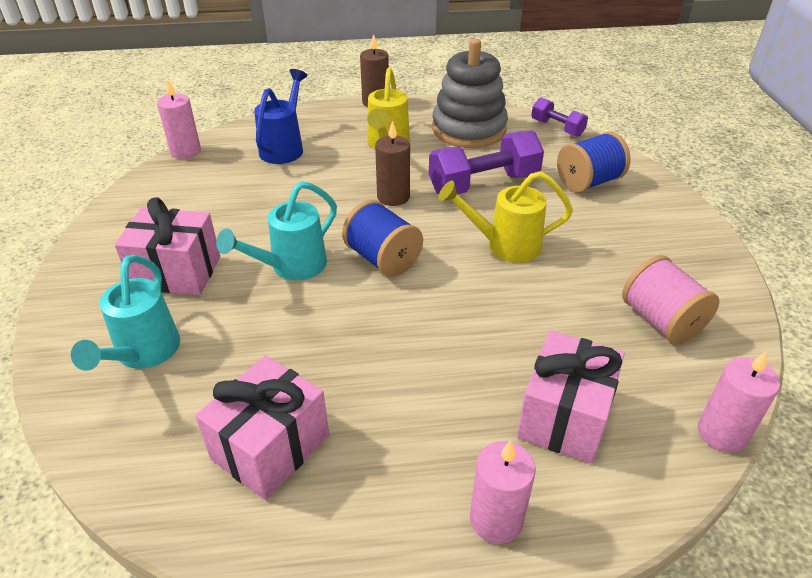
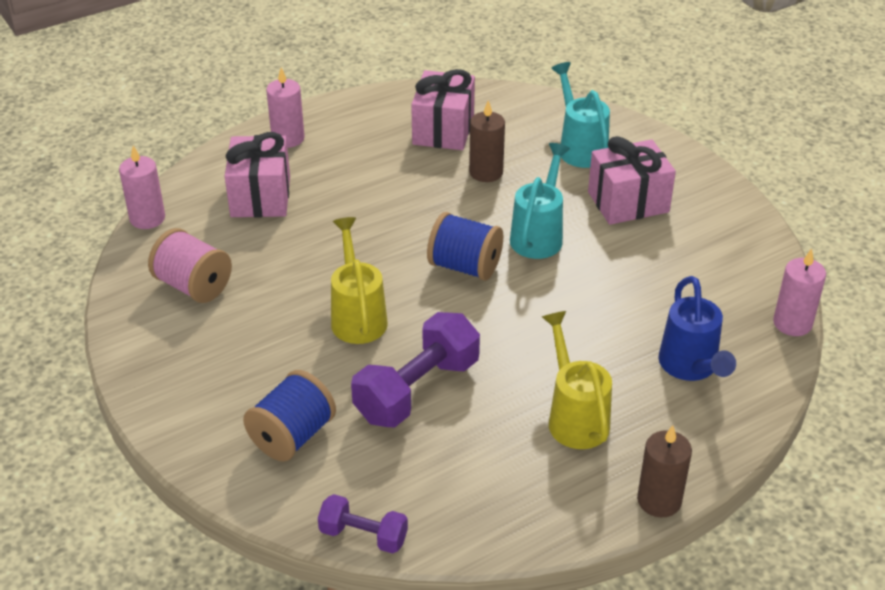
camera: 155 degrees right, 0 degrees up
(393, 197) = (506, 338): brown candle -> brown candle (486, 172)
(469, 129) = (487, 485): grey stacking toy -> none
(505, 245) = (357, 316): yellow watering can -> yellow watering can turned 75 degrees counterclockwise

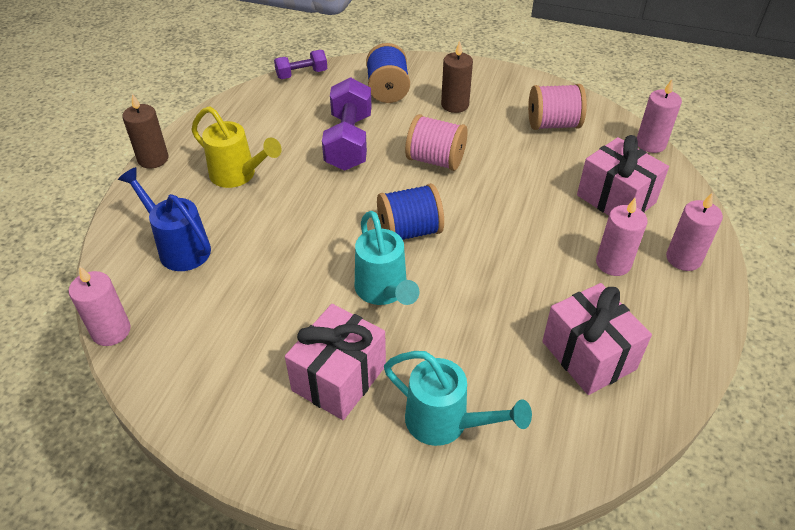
camera: 140 degrees right, 5 degrees up
(341, 162) = (613, 263): none -> pink candle
(357, 316) = (435, 160): yellow watering can -> pink spool
(486, 172) = (494, 329): brown candle -> brown candle (455, 105)

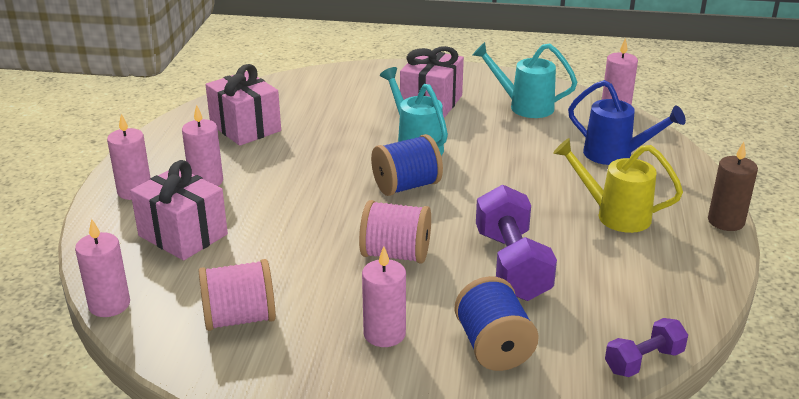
camera: 170 degrees right, 15 degrees down
(445, 423) = (351, 93): turquoise watering can -> turquoise watering can (524, 106)
(455, 105) = (384, 334): brown candle -> pink candle

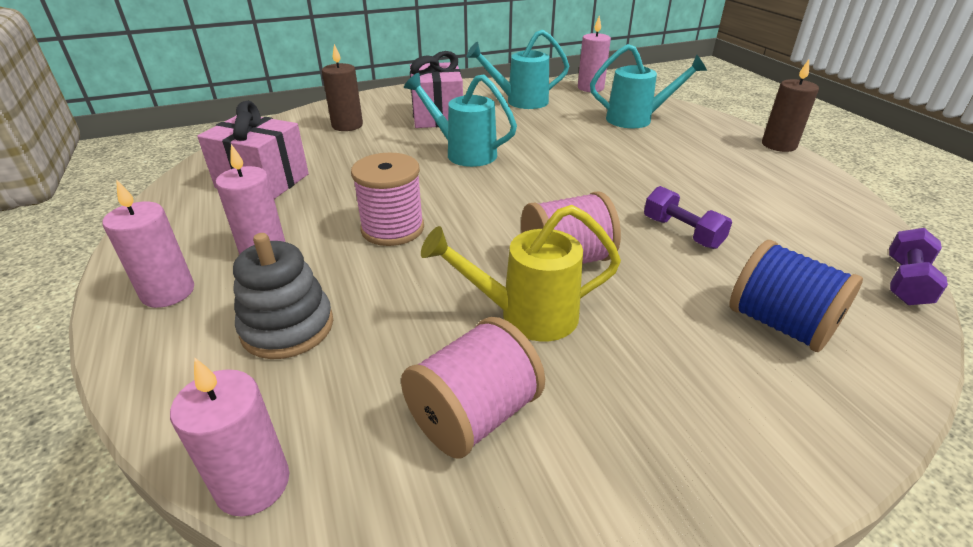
camera: 30 degrees left, 5 degrees up
(183, 235) = (287, 327): pink gift -> grey stacking toy
(300, 192) = (392, 229): none -> pink spool
(347, 93) = (347, 125): none -> brown candle
(384, 334) = (662, 357): pink candle -> none
(406, 186) = (497, 190): blue spool -> none
(512, 265) = (682, 232): purple dumbbell -> purple dumbbell, size x0.56
(615, 155) = (636, 119): blue watering can -> turquoise watering can
(615, 215) = (700, 163): yellow watering can -> yellow watering can (526, 315)

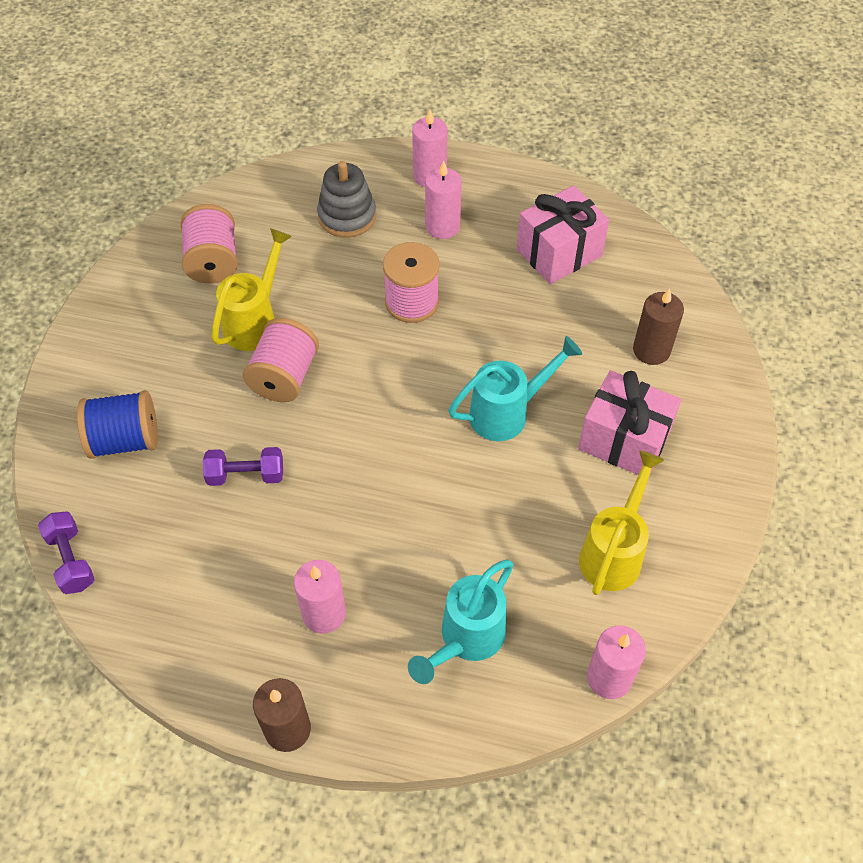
camera: 125 degrees right, 20 degrees up
(253, 484) = (252, 179): pink candle -> pink candle (324, 613)
(520, 101) = (614, 552): turquoise watering can -> yellow watering can

